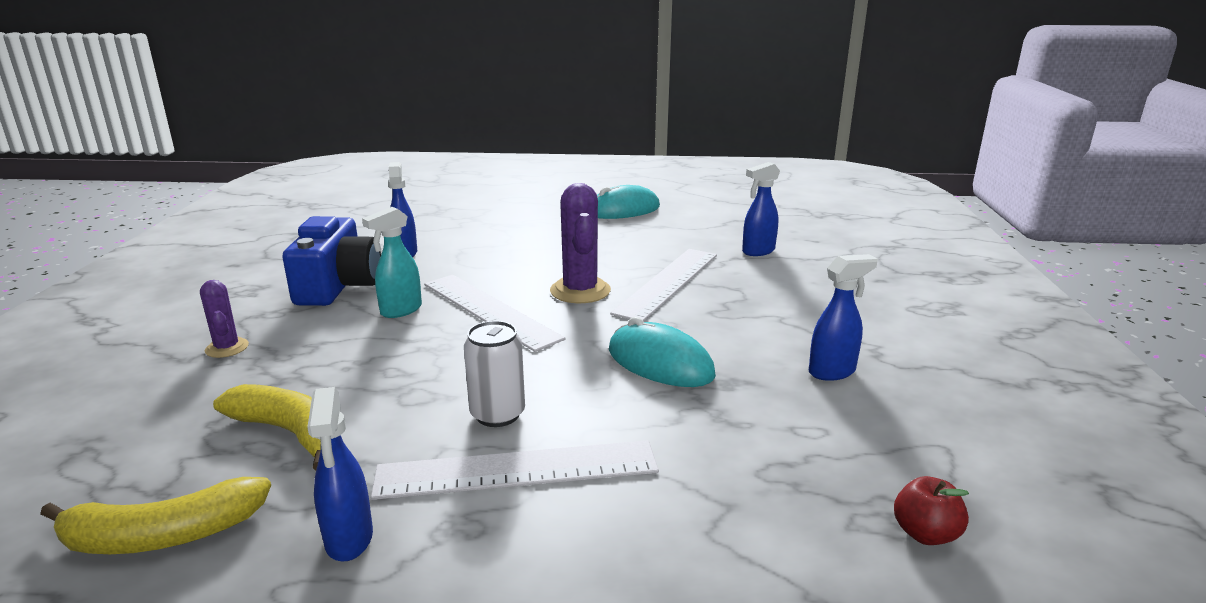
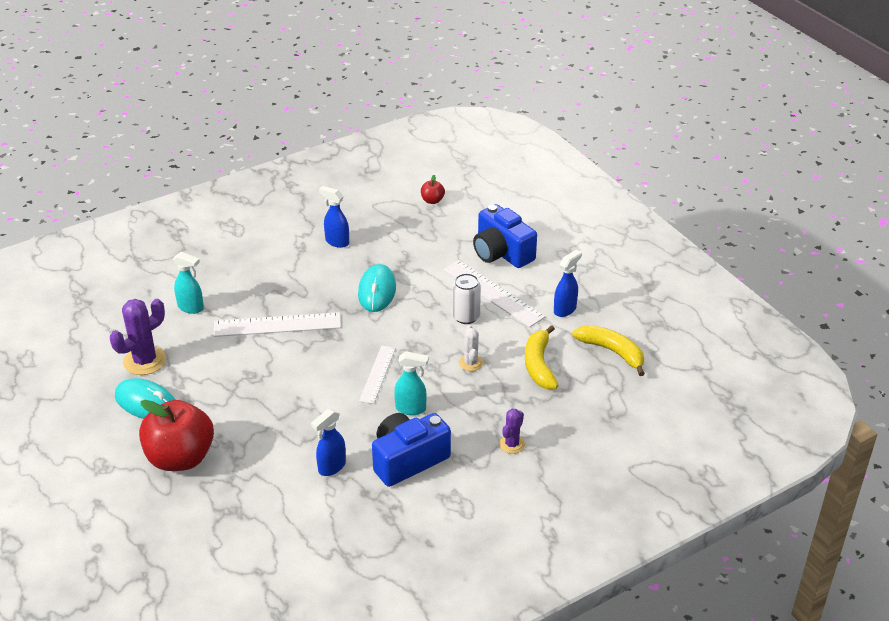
camera: 125 degrees left, 15 degrees up
(399, 377) = (470, 363): none -> white cactus
(490, 310) = (377, 374): white ruler -> white ruler, size x0.63
(531, 208) = (180, 458): none -> red apple
(580, 291) = (320, 353): purple cactus -> purple cactus (145, 361)
(628, 546) = (501, 252): none -> blue camera
(758, 251) = (191, 308): blue spray bottle -> turquoise spray bottle

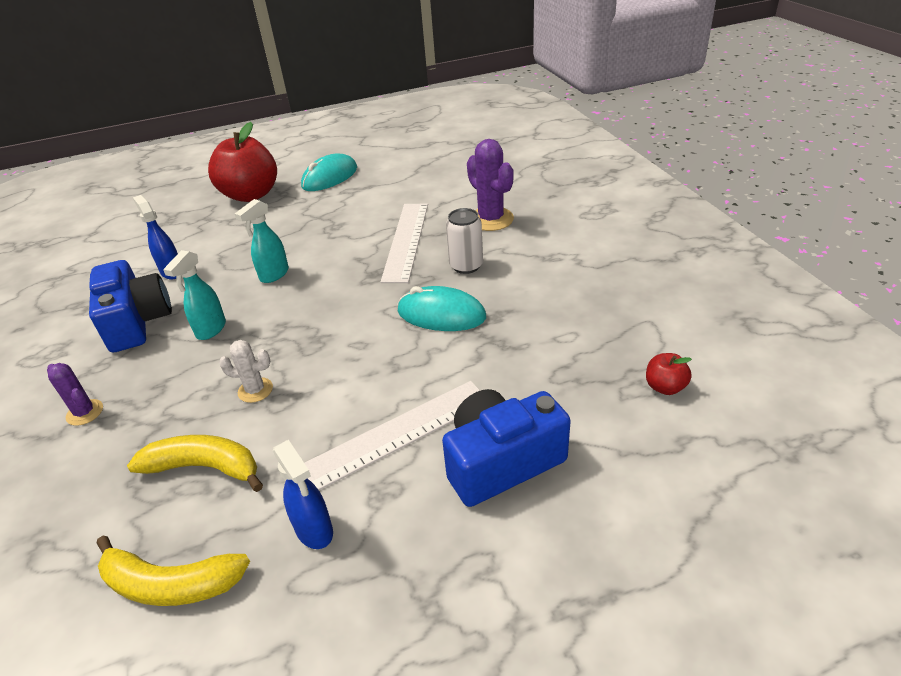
camera: 105 degrees right, 0 degrees up
(145, 361) = (386, 174): purple cactus -> purple cactus (491, 219)
(191, 308) = (455, 192): turquoise spray bottle -> turquoise spray bottle (274, 275)
(337, 242) = (558, 285): blue spray bottle -> none
(377, 374) = (285, 307): white ruler -> none
(466, 317) = (352, 396): white can -> white can (466, 266)
(612, 352) = (170, 584): yellow banana -> yellow banana turned 45 degrees clockwise

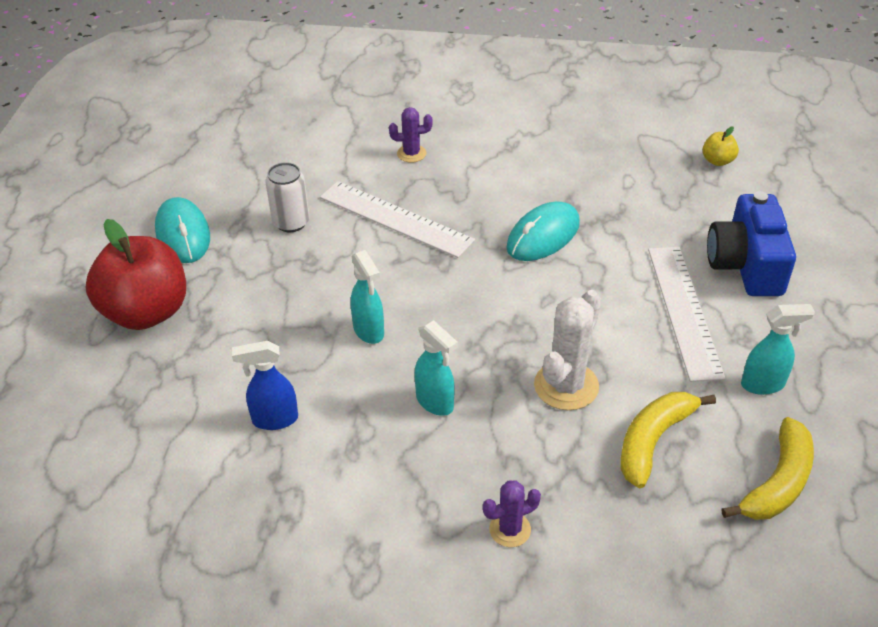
camera: 65 degrees left, 5 degrees up
(137, 322) = (364, 466): blue camera -> none
(255, 390) = (566, 386): white cactus -> white cactus, size x1.74
(314, 530) = (763, 384): blue spray bottle -> turquoise spray bottle
(466, 266) = (478, 196): white can -> white can (291, 222)
(491, 219) = (411, 154): purple cactus -> purple cactus, size x0.57
(665, 387) = (717, 161): red apple -> yellow apple

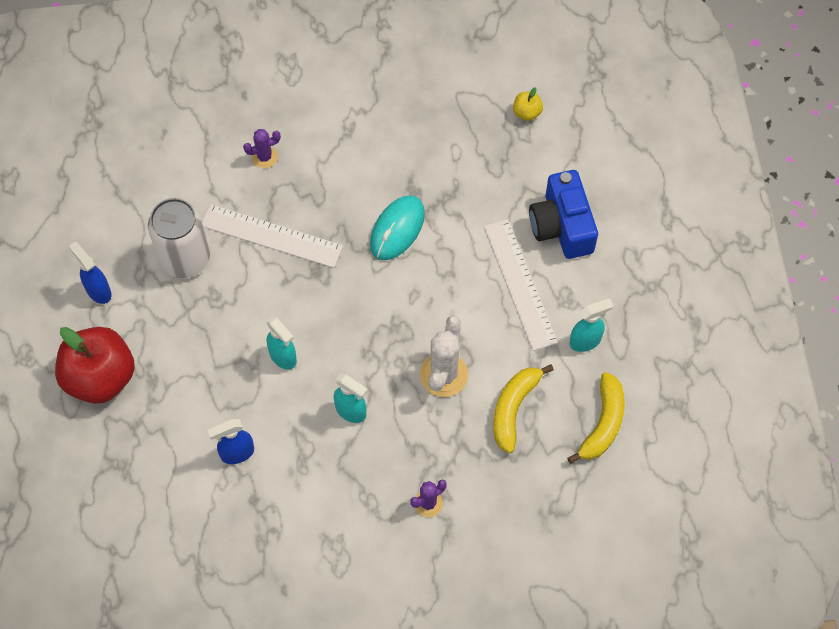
camera: 15 degrees left, 20 degrees up
(183, 234) = (98, 291): turquoise mouse -> blue spray bottle
(291, 222) = (185, 259): white can -> white can, size x1.61

